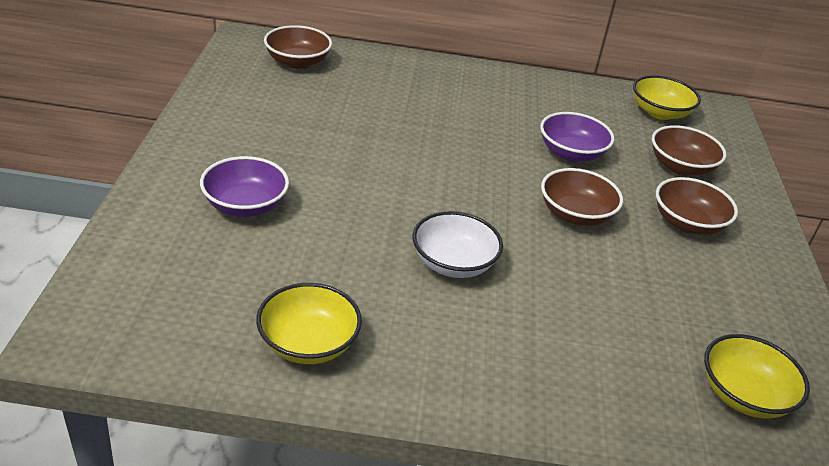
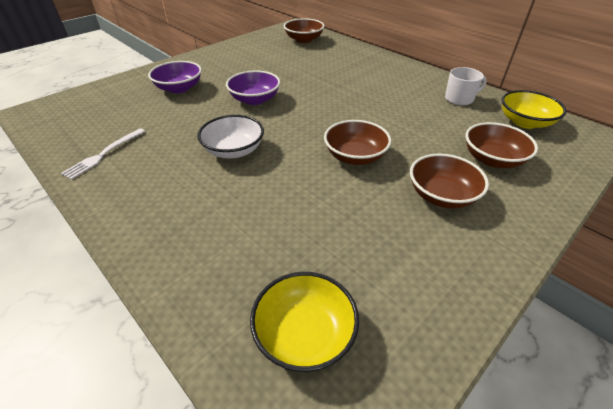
camera: 45 degrees right, 5 degrees up
(308, 343) = (104, 154): yellow bowl -> white fork
(571, 153) = (407, 123): purple bowl -> purple bowl (254, 99)
(579, 102) = (459, 99): none -> white mug

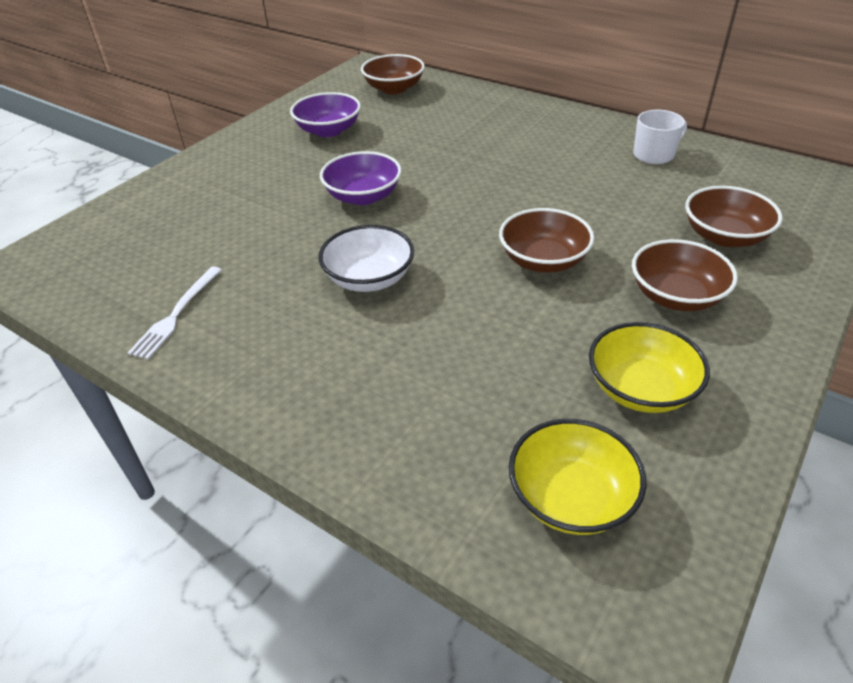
camera: 10 degrees left, 0 degrees up
(179, 88) = (237, 194): purple bowl -> purple bowl (328, 130)
(524, 122) = (750, 177): yellow bowl -> yellow bowl (640, 389)

